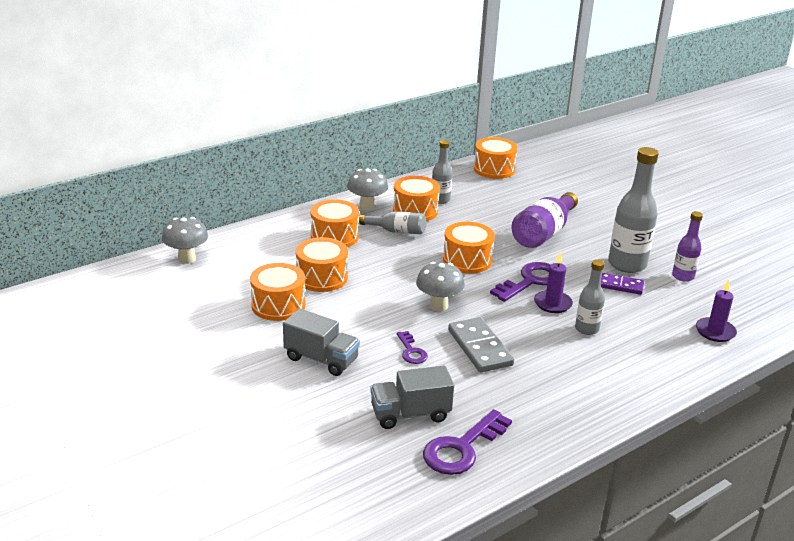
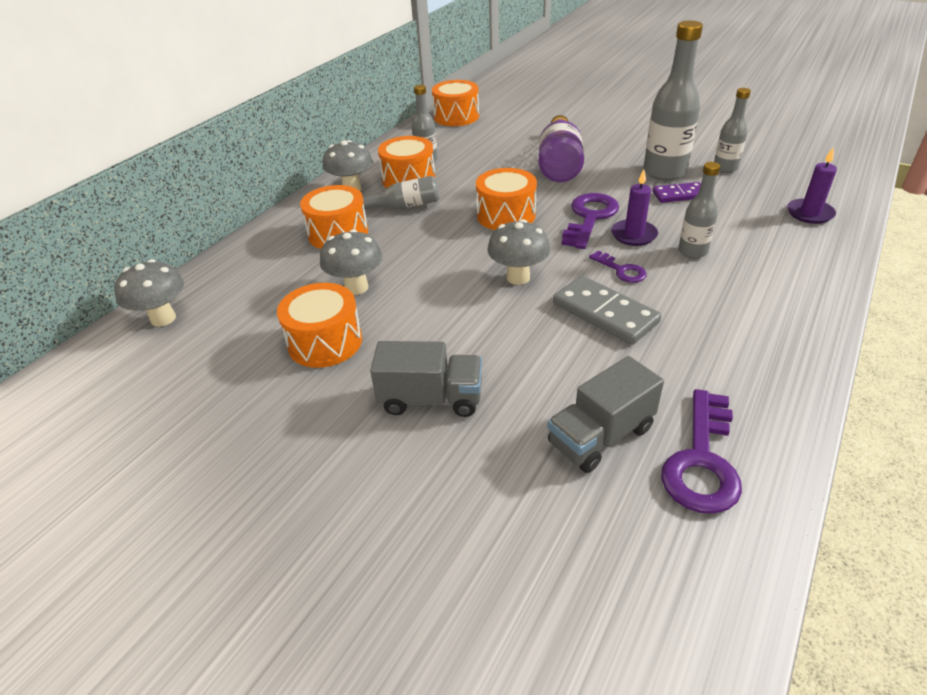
camera: 20 degrees left, 10 degrees up
(322, 278) = (356, 287): orange drum -> grey mushroom
(411, 351) = (532, 346): purple key -> purple key (621, 270)
(683, 276) = (725, 168): purple bottle -> grey bottle

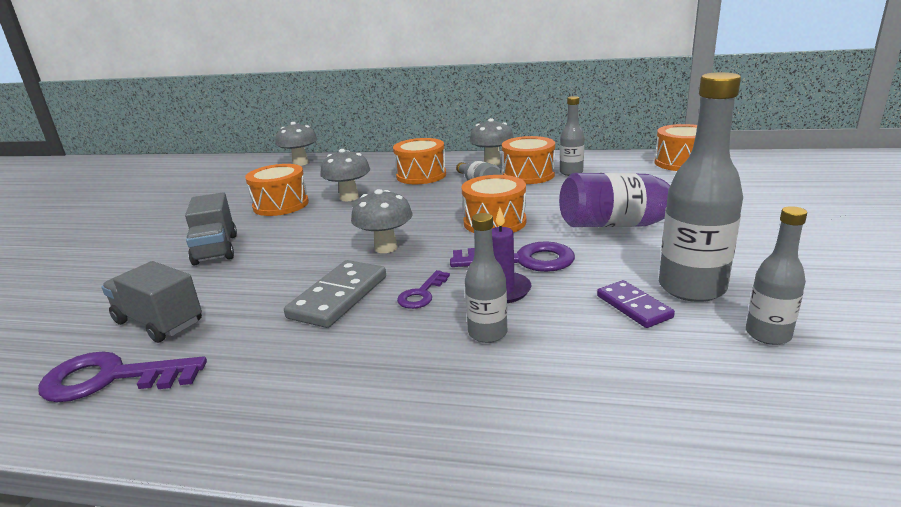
camera: 70 degrees right, 15 degrees down
(810, 213) = (691, 436): purple candle -> none

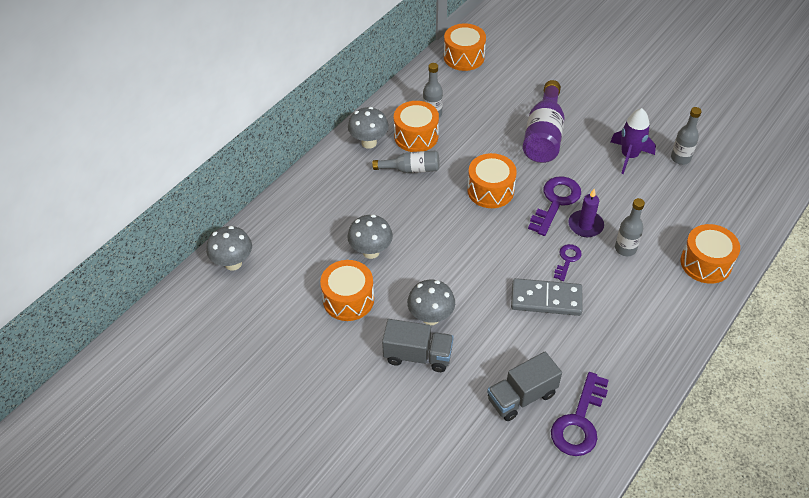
camera: 65 degrees left, 25 degrees up
(338, 297) = (546, 299): grey domino -> grey domino turned 45 degrees counterclockwise
(386, 248) = (490, 257): grey mushroom -> grey mushroom (431, 317)
(421, 175) = (357, 193): orange drum -> orange drum (705, 263)
(422, 294) = (567, 260): purple key -> purple key turned 120 degrees counterclockwise
(634, 306) = (633, 185): purple domino -> none
(691, 288) = (629, 156): grey bottle -> purple rocket

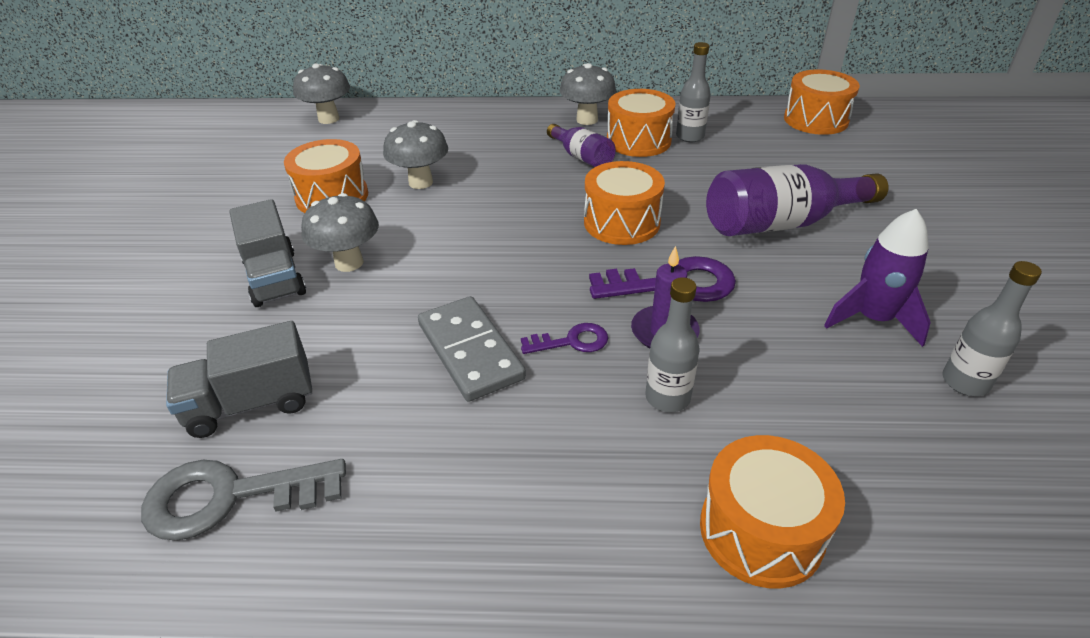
camera: 55 degrees right, 10 degrees down
(411, 170) = (581, 158): grey bottle -> purple bottle
(521, 397) = (251, 404): grey truck -> grey truck turned 45 degrees counterclockwise
(579, 421) = (231, 497): purple key -> grey key

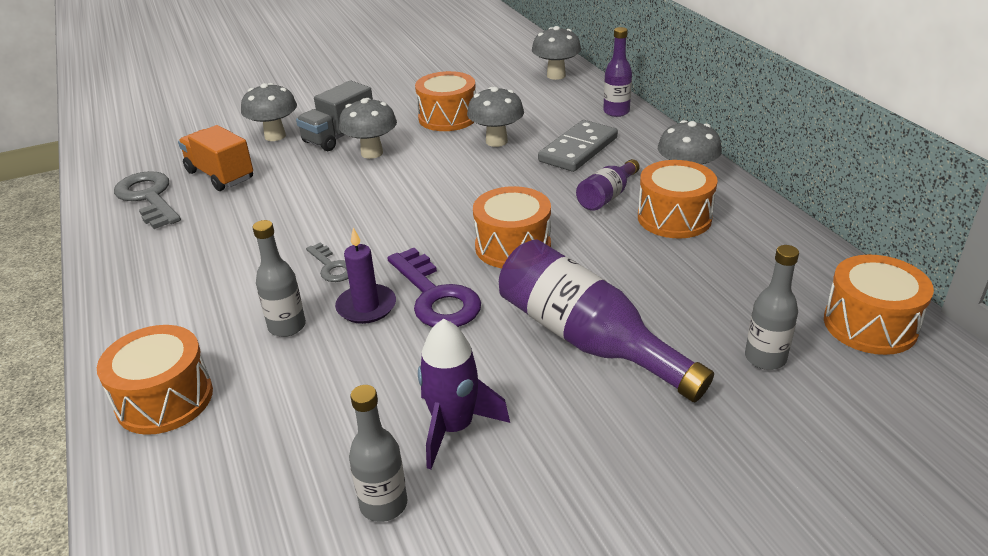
camera: 65 degrees right, 5 degrees down
(201, 332) = (275, 136): none -> grey mushroom
(251, 404) = (220, 175): grey truck -> orange truck
(441, 113) = (616, 112): none -> purple bottle
(470, 351) = (300, 229): grey domino -> grey domino (578, 149)
(571, 341) = (332, 266): purple key -> grey key
(690, 136) = (718, 245): grey bottle -> grey bottle (765, 358)

